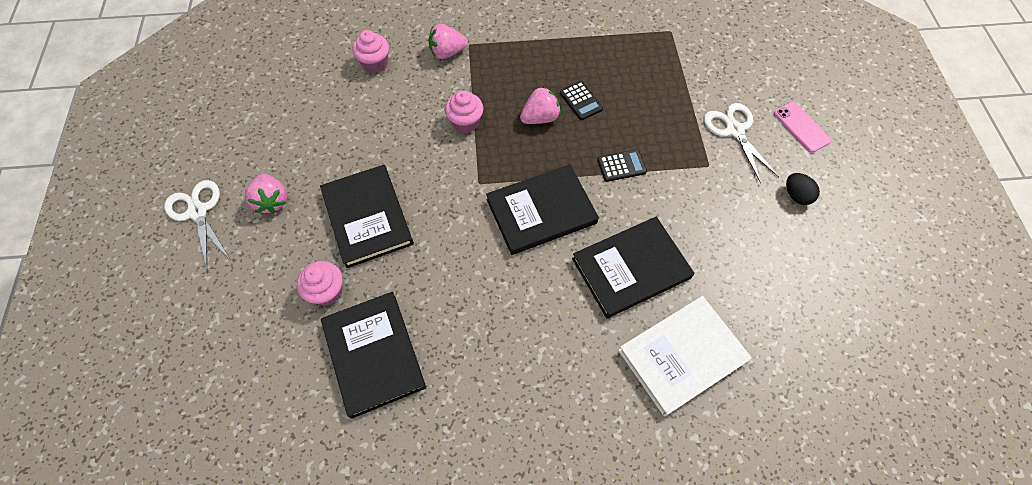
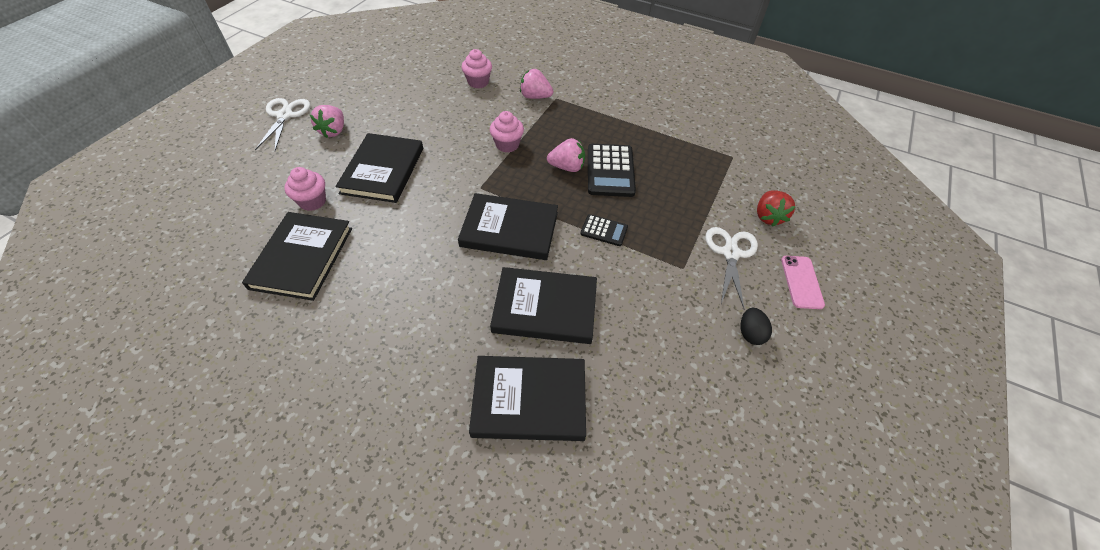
camera: 30 degrees right, 10 degrees down
(581, 101) = (610, 171): black calculator -> black calculator, size x1.79
(682, 355) = (529, 399): white book -> black book
(738, 78) = (768, 217): none -> red strawberry

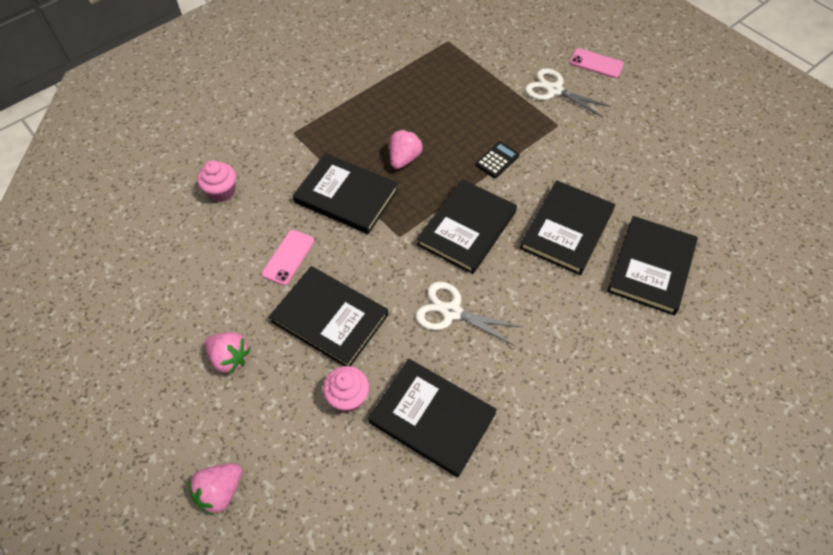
camera: 65 degrees left, 5 degrees up
(285, 115) = (164, 411): white scissors -> white scissors (451, 312)
(432, 132) = (288, 257): none -> pink phone
(507, 145) = (346, 196): pink cupcake -> black book
(535, 97) = (280, 149): pink strawberry -> pink strawberry (220, 491)
(610, 171) = (425, 129): black calculator -> none
(750, 333) = (631, 113): black egg -> none
(768, 217) = (525, 51): red strawberry -> none

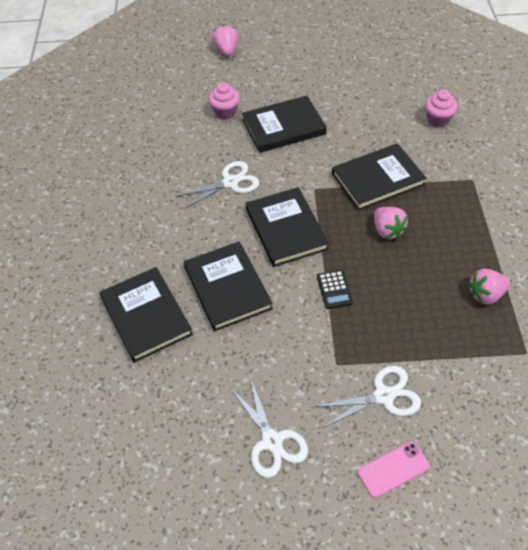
camera: 130 degrees right, 5 degrees down
(230, 358) = (299, 78): pink strawberry -> pink strawberry (485, 295)
(288, 257) = (348, 128): pink phone -> none
(432, 418) = (176, 138): black book -> none
(647, 126) = (272, 441): none -> white scissors

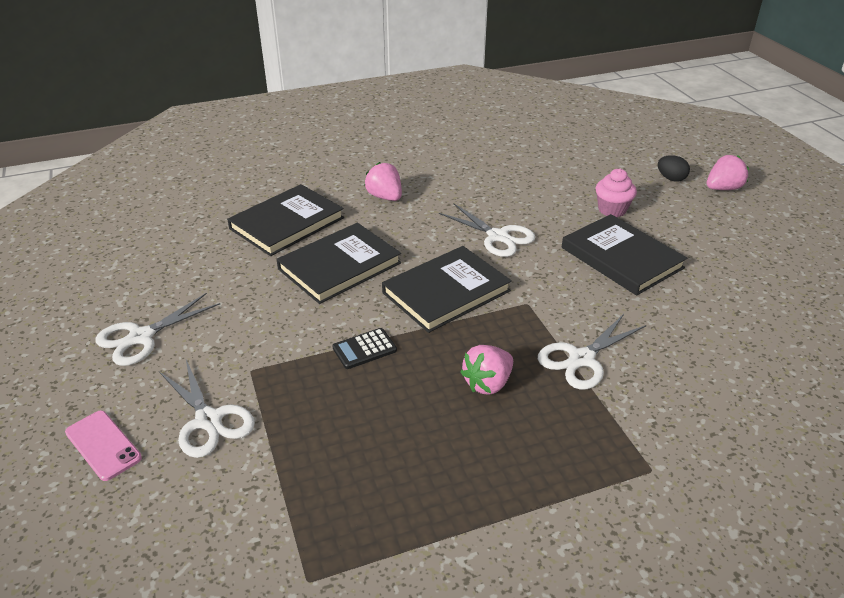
camera: 70 degrees right, 15 degrees down
(201, 69) = (671, 179): none -> black egg
(378, 179) = (582, 359): black book -> white scissors
(438, 120) = (762, 409): pink cupcake -> none
(485, 295) = (409, 514): pink strawberry -> pink strawberry (385, 197)

